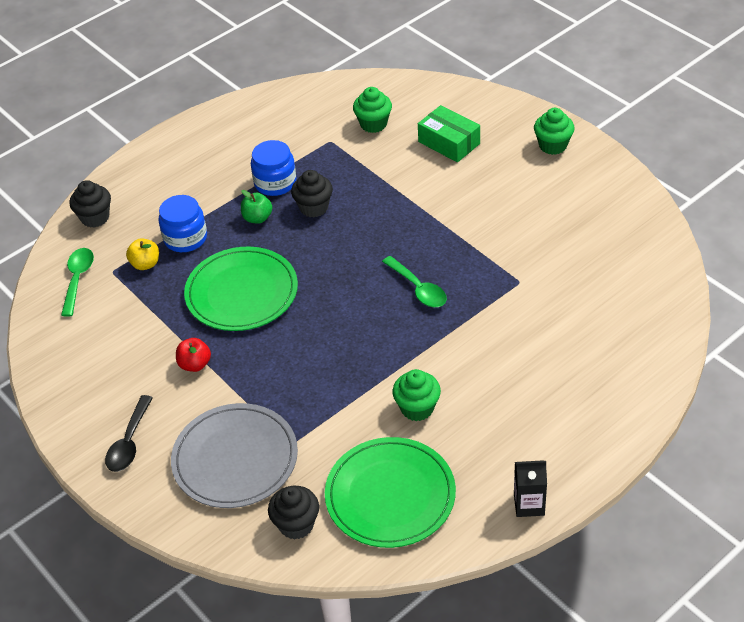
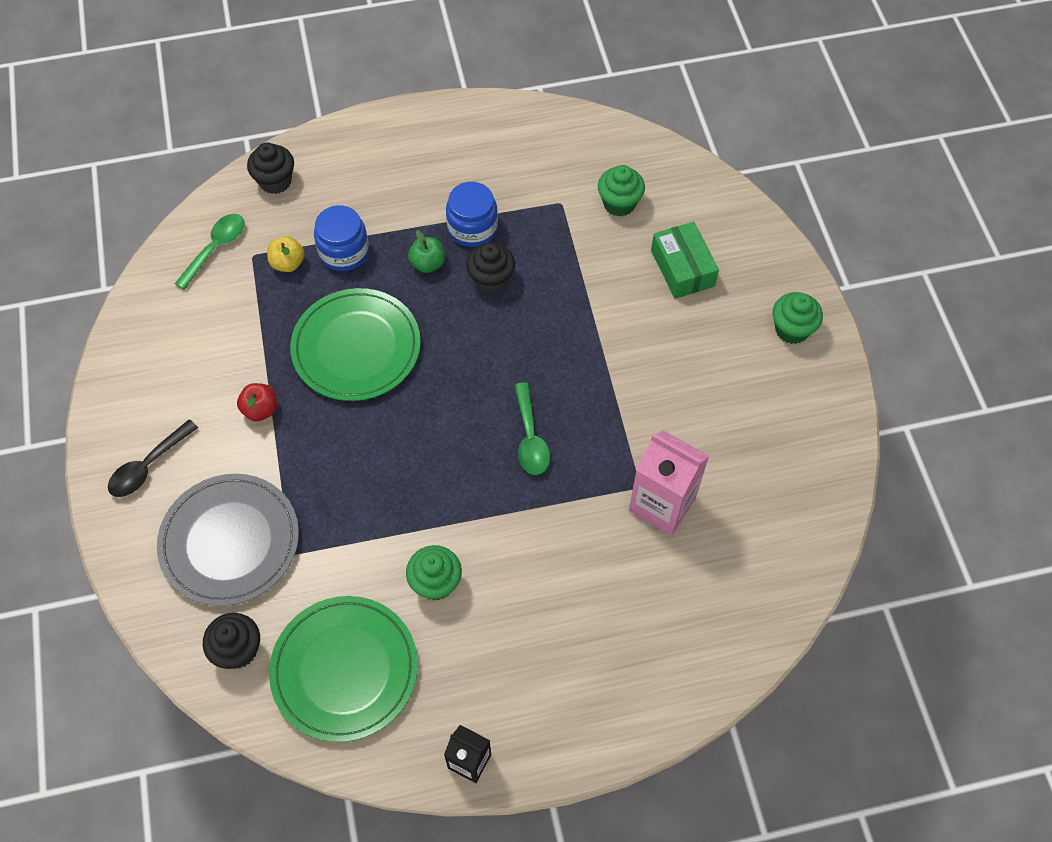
camera: 25 degrees right, 15 degrees up
(544, 284) = (662, 504): none -> pink carton

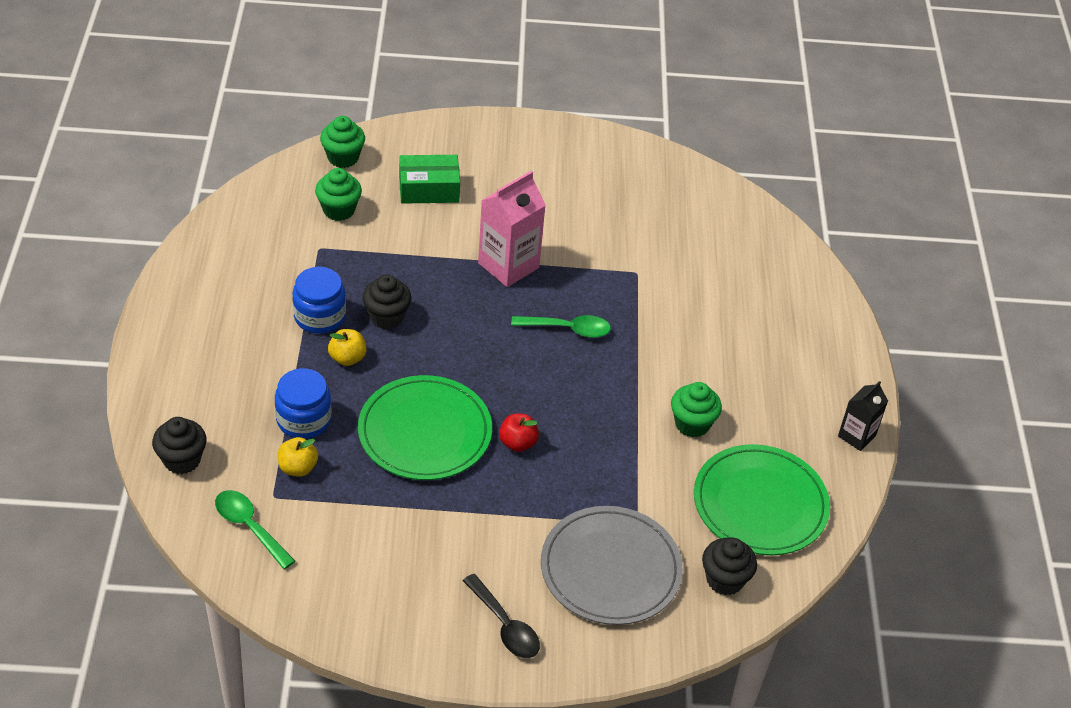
camera: 80 degrees left, 15 degrees down
(260, 409) = (470, 520): red apple -> red apple (518, 443)
(428, 263) = (347, 358): green apple -> yellow apple
(662, 504) = (657, 263): pink carton -> pink carton (508, 265)
(792, 329) = (518, 143): green cupcake -> green cupcake (343, 157)

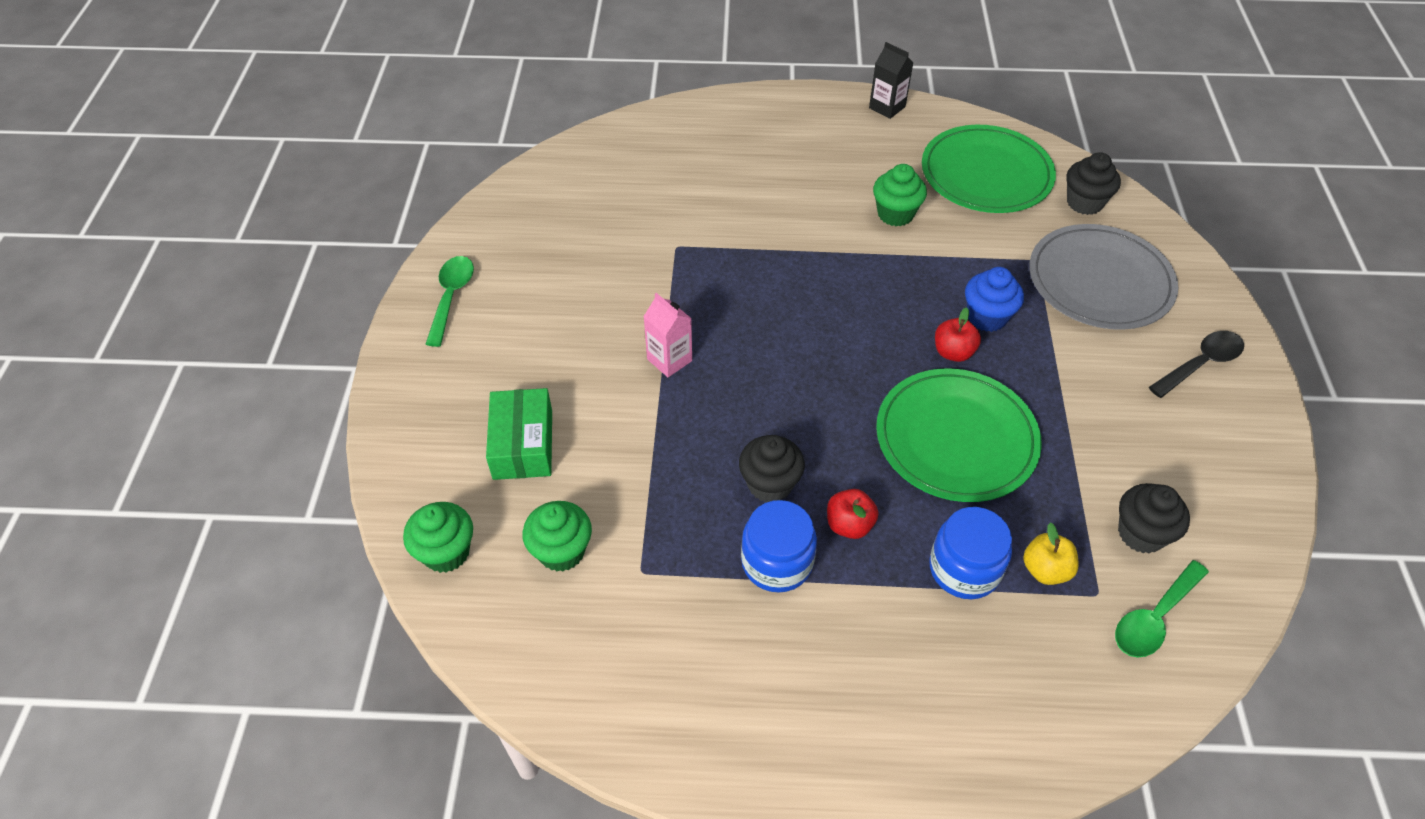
camera: 85 degrees left, 5 degrees up
(182, 460) = (1069, 715): black cupcake -> black cupcake (1141, 533)
(347, 358) = (849, 525): yellow apple -> red apple
(508, 265) = (669, 360): pink carton -> pink carton, size x0.59
(560, 473) = (987, 317): none -> blue cupcake
(568, 329) = (772, 307): green spoon -> green spoon (451, 297)

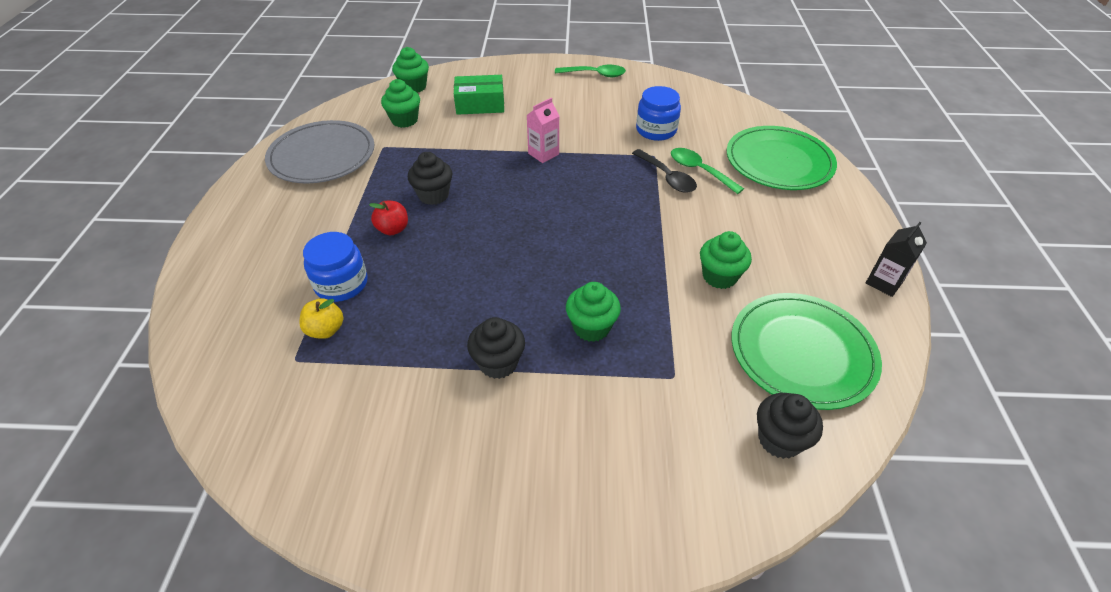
camera: 90 degrees right, 5 degrees down
(777, 562) = (374, 197): blue jar -> blue jar (656, 130)
(953, 352) = (549, 299): red apple -> none
(956, 438) = (458, 292): green plate -> green plate (779, 162)
(987, 317) = (591, 327): blue cupcake -> green cupcake
(1100, 281) = (650, 430): grey plate -> grey plate (322, 156)
(1141, 533) = (339, 401): black cupcake -> black cupcake (498, 363)
(1154, 618) = (261, 393): green spoon -> green spoon (699, 171)
(1200, 364) = (530, 505): black spoon -> black spoon (667, 177)

